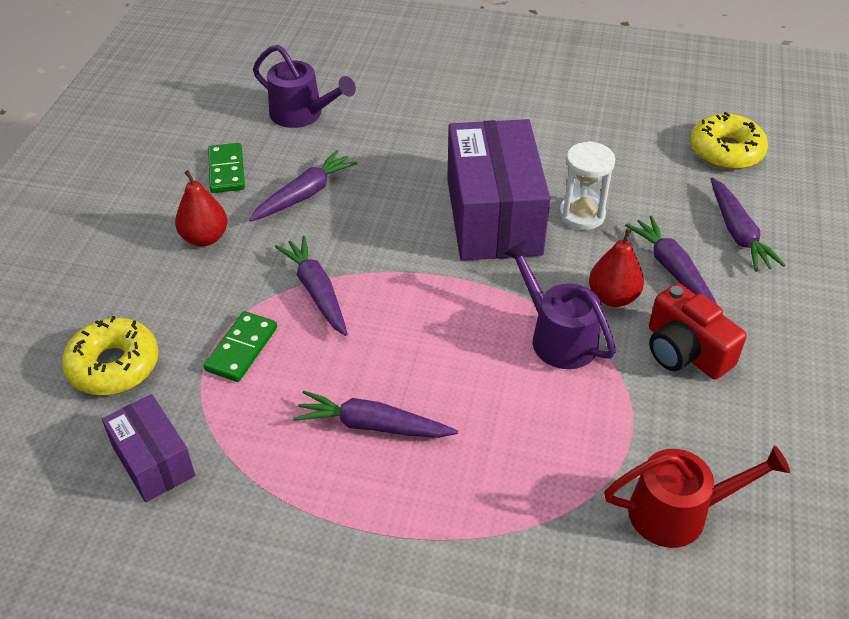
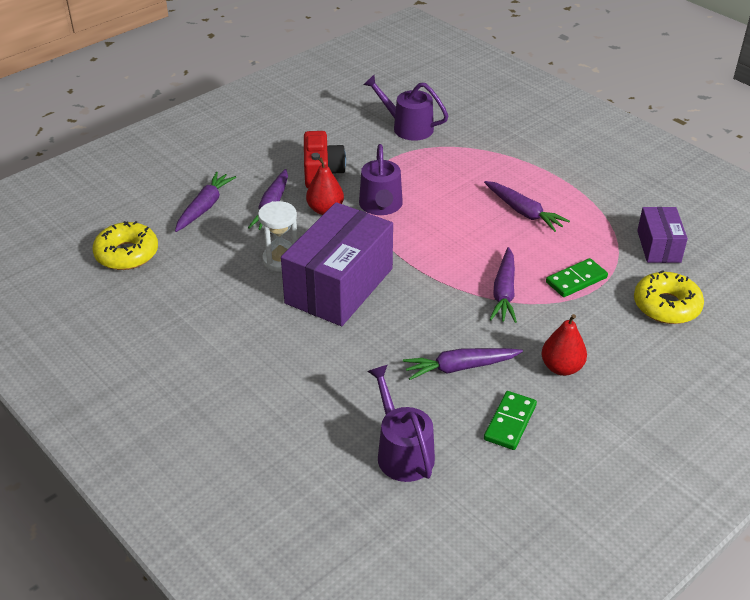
camera: 145 degrees left, 5 degrees down
(678, 512) = (408, 127): red watering can -> purple watering can

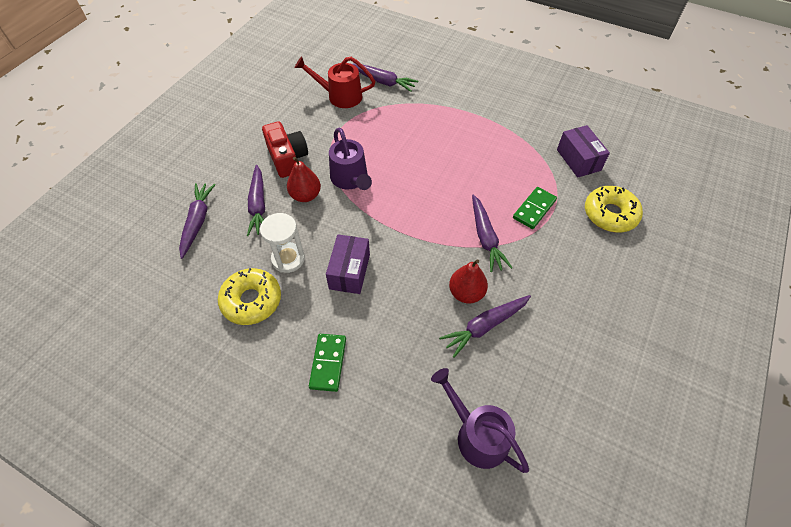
camera: 20 degrees left, 15 degrees up
(127, 254) = (143, 294): yellow donut -> yellow donut (251, 301)
(339, 286) = (349, 271): purple box -> purple box, size x0.53
(408, 127) = (340, 96): purple watering can -> red watering can
(510, 422) = (549, 370): green domino -> green domino (328, 363)
(523, 212) = (465, 155): purple carrot -> purple carrot (382, 82)
(561, 367) = (562, 299): red pear -> red pear (466, 293)

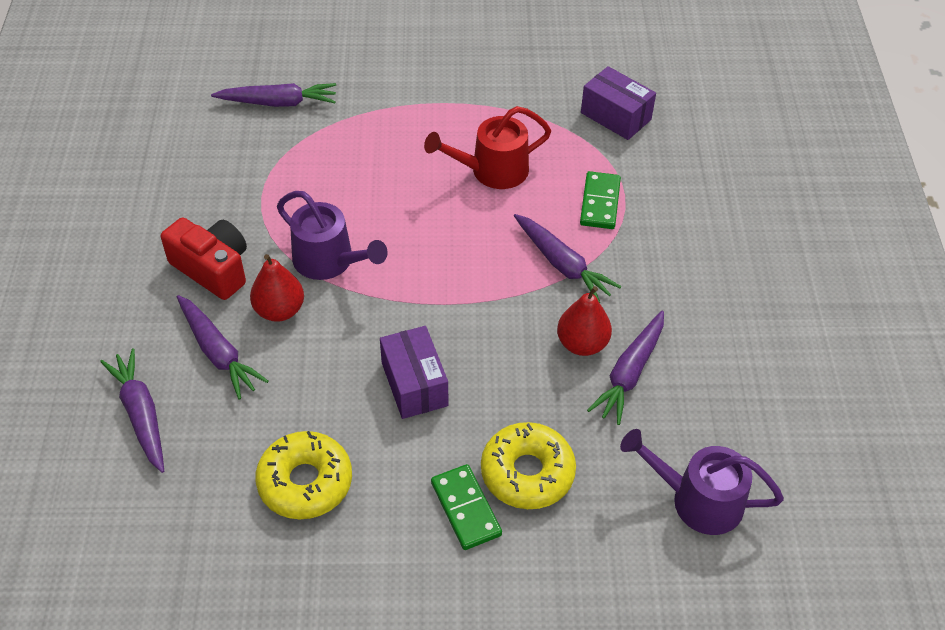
camera: 30 degrees left, 5 degrees down
(288, 259) = (317, 405): white hourglass -> none
(340, 96) = (228, 147): red watering can -> red watering can (492, 171)
(610, 214) = (694, 172): yellow donut -> yellow donut (527, 473)

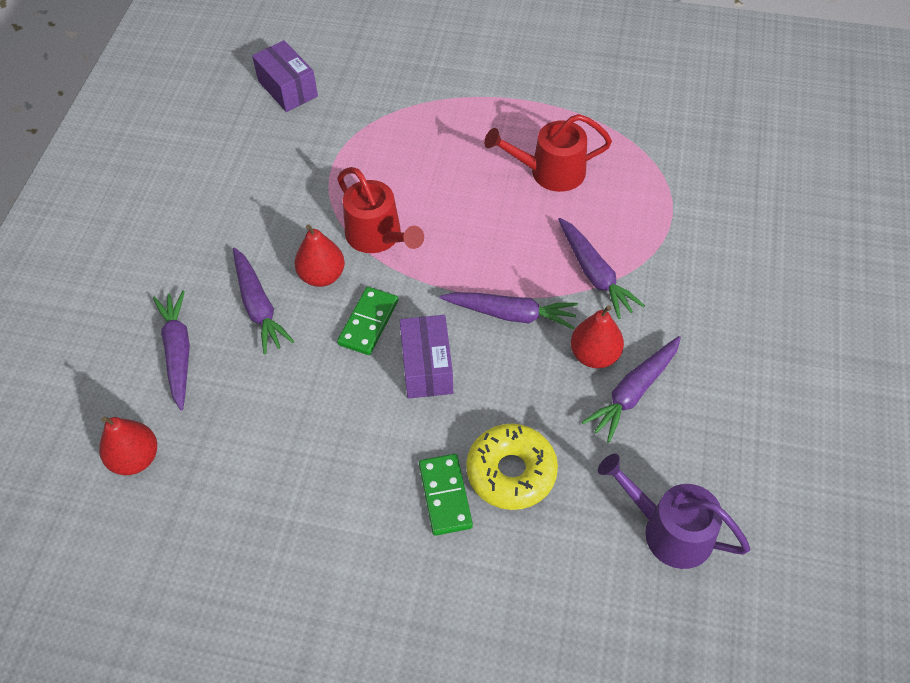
camera: 15 degrees right, 5 degrees up
(121, 533) = (135, 458): none -> red pear
(213, 269) = (272, 227): red camera -> none
(278, 103) = (369, 78): purple carrot -> purple carrot (511, 314)
(305, 482) = (306, 442): yellow donut -> none
(329, 261) = (378, 236): purple watering can -> red watering can
(599, 203) = (646, 218): green domino -> green domino (368, 322)
(615, 116) = (682, 135): purple box -> purple box (287, 88)

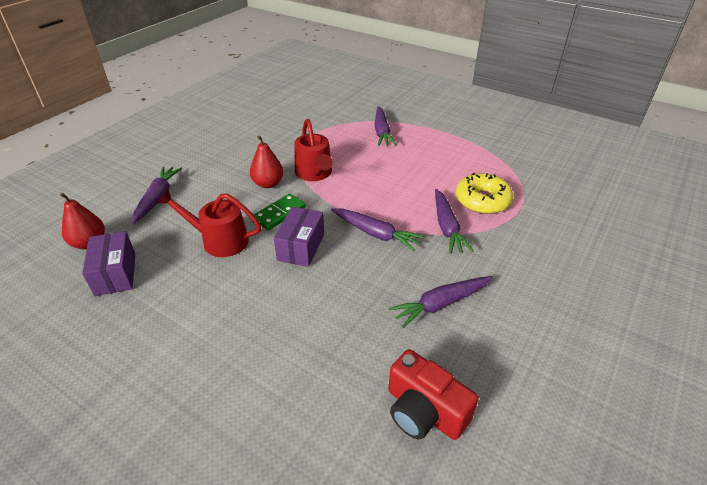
camera: 20 degrees right, 15 degrees down
(258, 307) = (220, 189): purple carrot -> purple carrot (382, 132)
(287, 88) = (308, 100): purple box -> purple box (115, 274)
(445, 496) = (264, 326): green domino -> none
(511, 472) = (320, 327): yellow donut -> yellow donut (482, 200)
(550, 172) = (444, 168): red watering can -> red watering can (219, 240)
(594, 355) = (422, 273): red pear -> none
(669, 530) = (424, 411): purple watering can -> red camera

